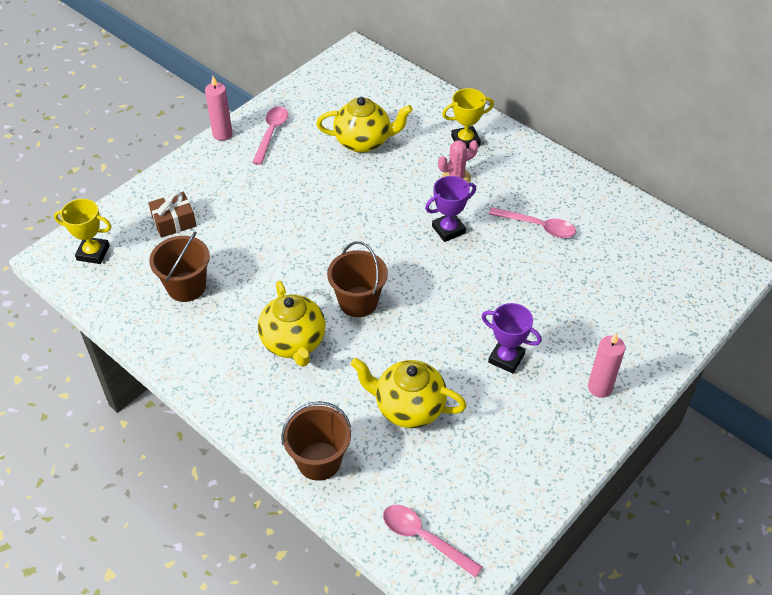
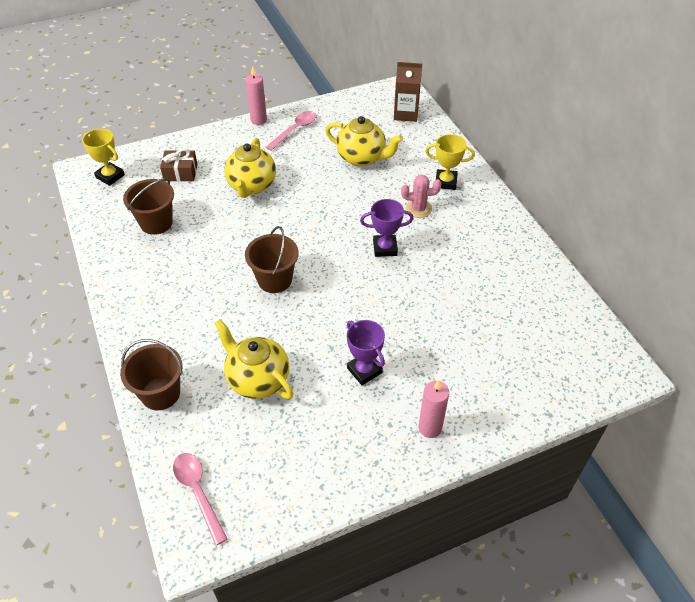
camera: 25 degrees right, 0 degrees up
(294, 343) = (204, 293): yellow teapot -> yellow teapot (252, 186)
(379, 79) = (406, 114): none -> brown carton
(537, 226) = (463, 271): pink spoon -> none

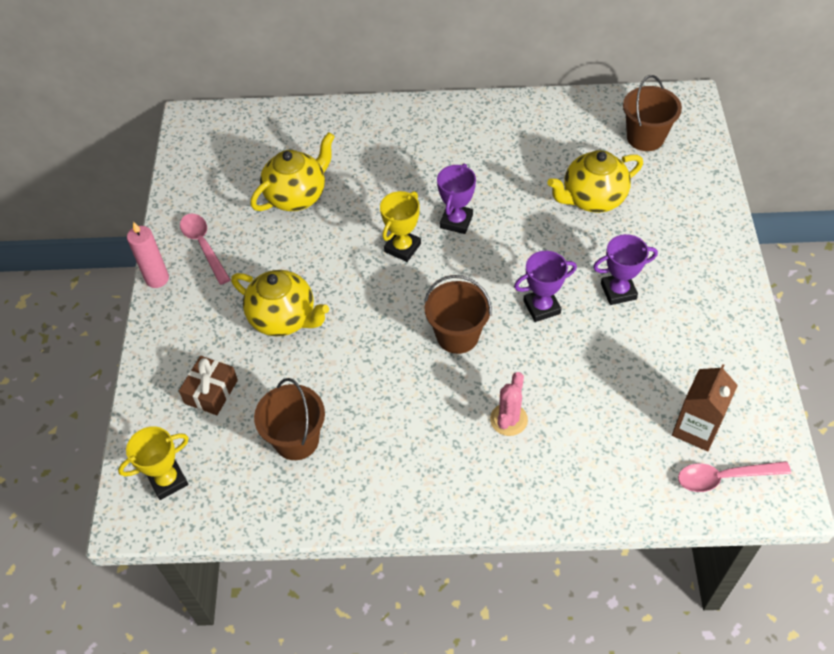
camera: 65 degrees left, 5 degrees up
(160, 393) = (583, 488): brown bucket -> brown bucket (645, 137)
(257, 379) = (596, 389): yellow teapot -> yellow teapot (592, 199)
(324, 323) = (541, 307): none -> purple trophy
(406, 114) = (243, 131): brown carton -> brown carton (696, 428)
(418, 209) = (411, 173): pink cactus -> pink cactus (508, 419)
(430, 428) = (704, 261): pink candle -> none
(445, 182) = (381, 136): yellow trophy -> yellow trophy (402, 248)

